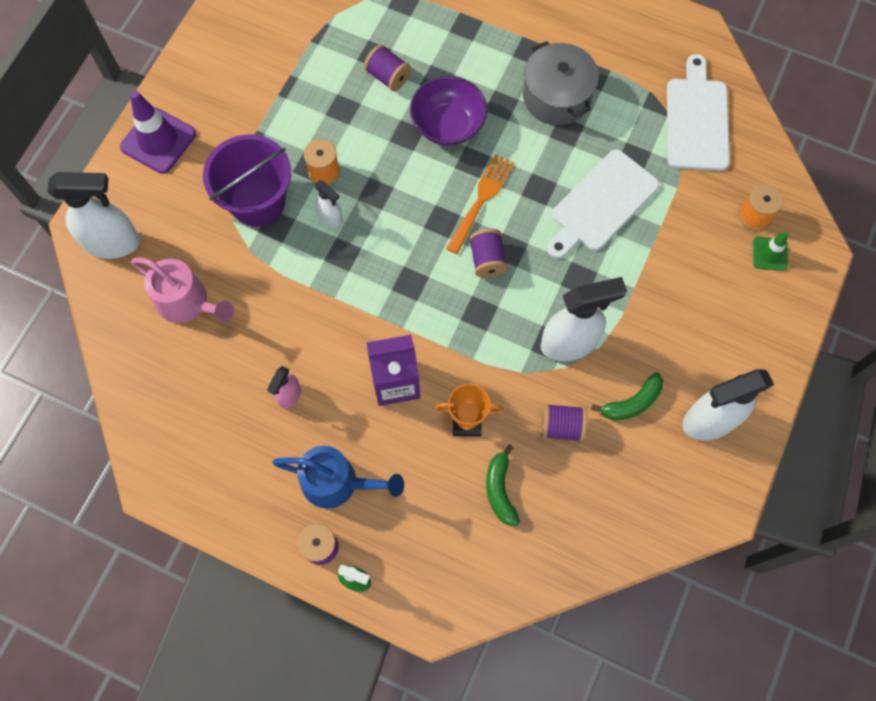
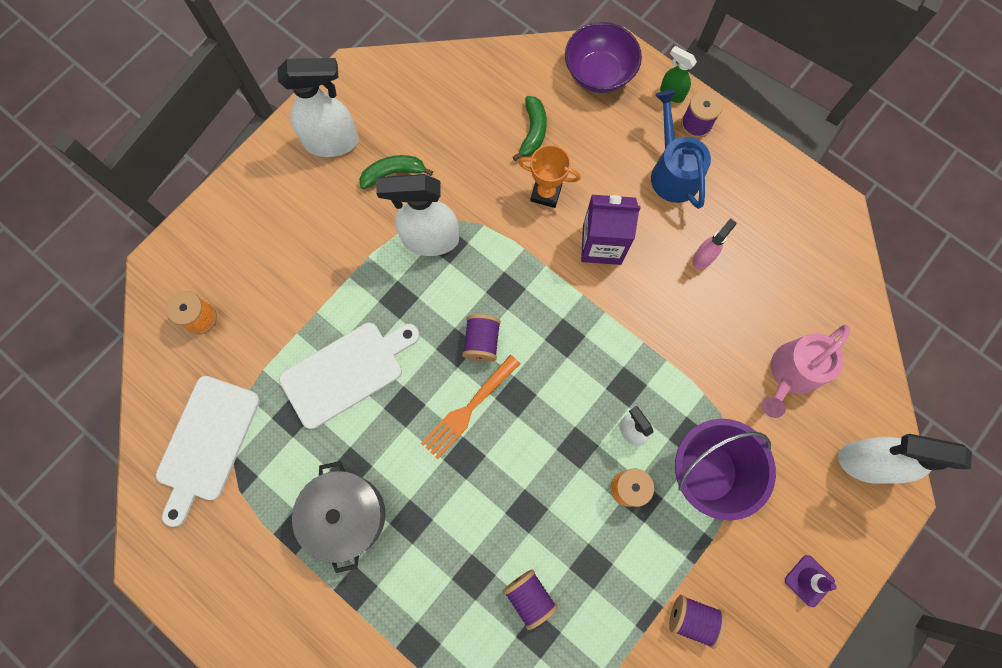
camera: 165 degrees left, 5 degrees up
(158, 140) = (809, 580): purple traffic cone -> purple traffic cone, size x0.56
(188, 303) = (791, 374): pink watering can -> pink watering can turned 90 degrees counterclockwise
(338, 482) = (672, 171): blue watering can -> blue watering can turned 45 degrees clockwise
(448, 125) = (478, 510): purple bowl -> purple bowl (599, 73)
(562, 426) = (463, 169): purple spool -> purple spool (692, 618)
(769, 254) = (205, 276): green traffic cone -> none

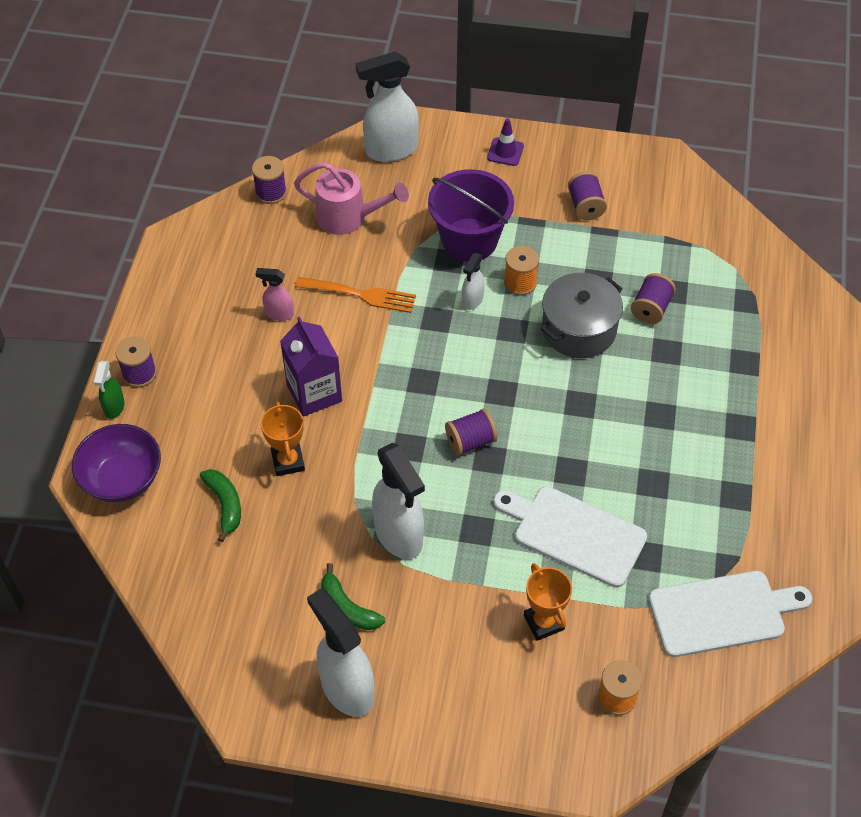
camera: 120 degrees left, 20 degrees down
(290, 302) = (544, 622): none -> orange trophy
(346, 515) = (692, 464): grey pot -> grey pot (579, 329)
(468, 409) = (537, 421): orange fork -> orange fork (360, 295)
(533, 132) = (225, 505): green banana -> green banana turned 90 degrees clockwise
(672, 171) = (203, 371): blue watering can -> none
(858, 319) = (271, 192): none -> purple spool
(865, 462) = (390, 150): white spray bottle -> white spray bottle turned 90 degrees clockwise

